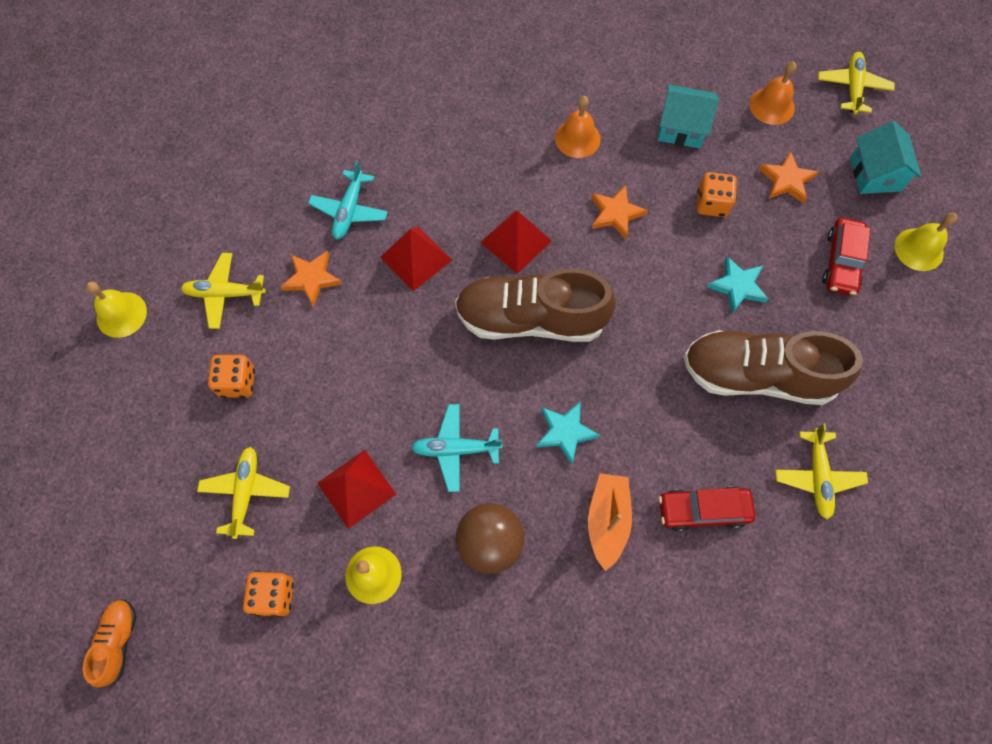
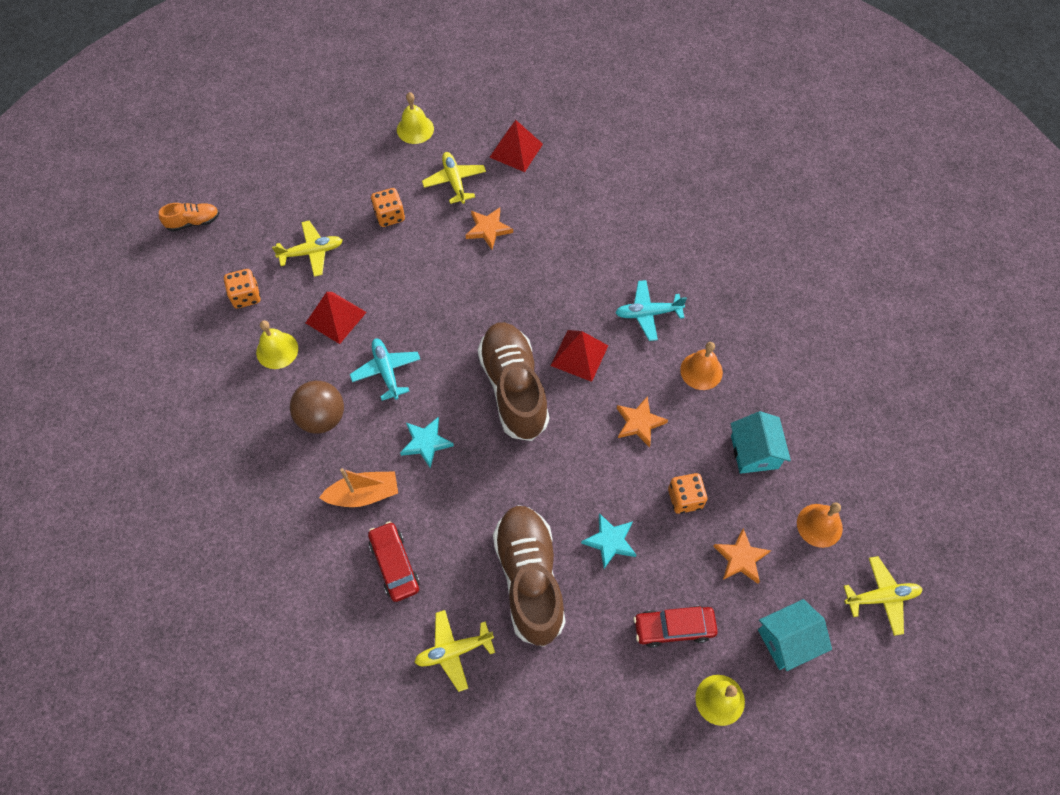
camera: 70 degrees right, 5 degrees down
(349, 210) = (556, 232): turquoise plane -> turquoise plane (648, 313)
(416, 258) = (534, 290): red pyramid -> red pyramid (516, 150)

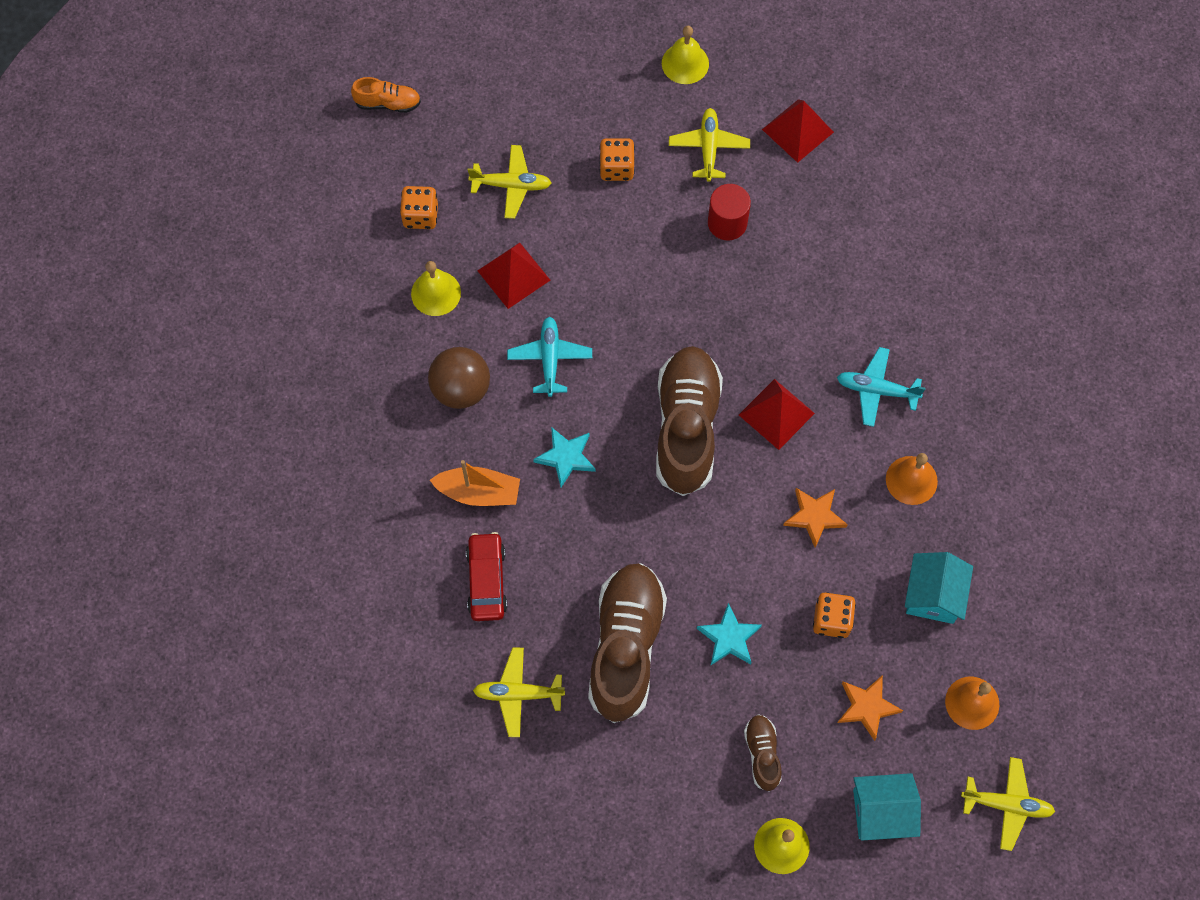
camera: 20 degrees right, 5 degrees up
(488, 229) = (727, 223): orange star -> red cylinder
(674, 628) = (762, 754): red car -> brown shoe

